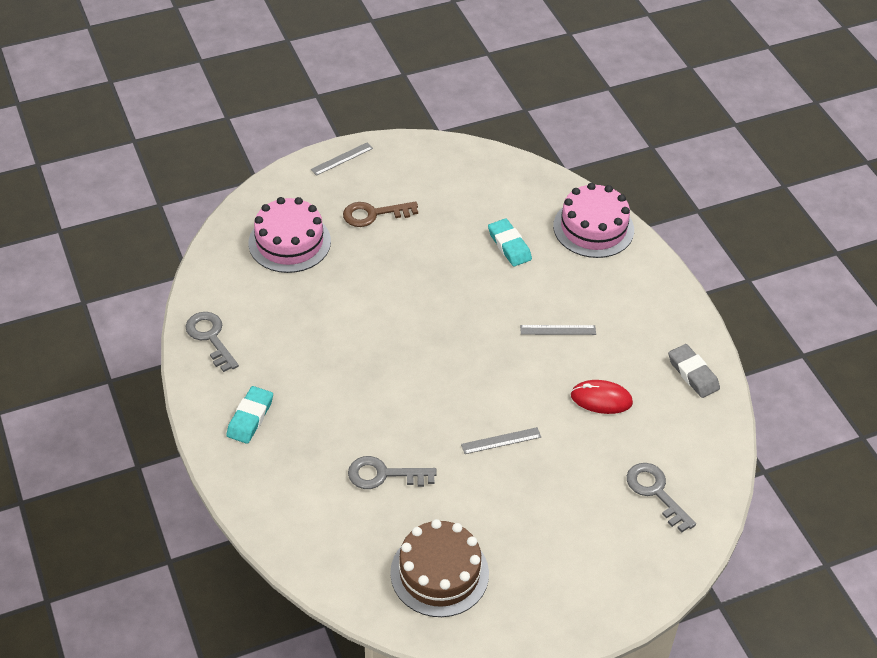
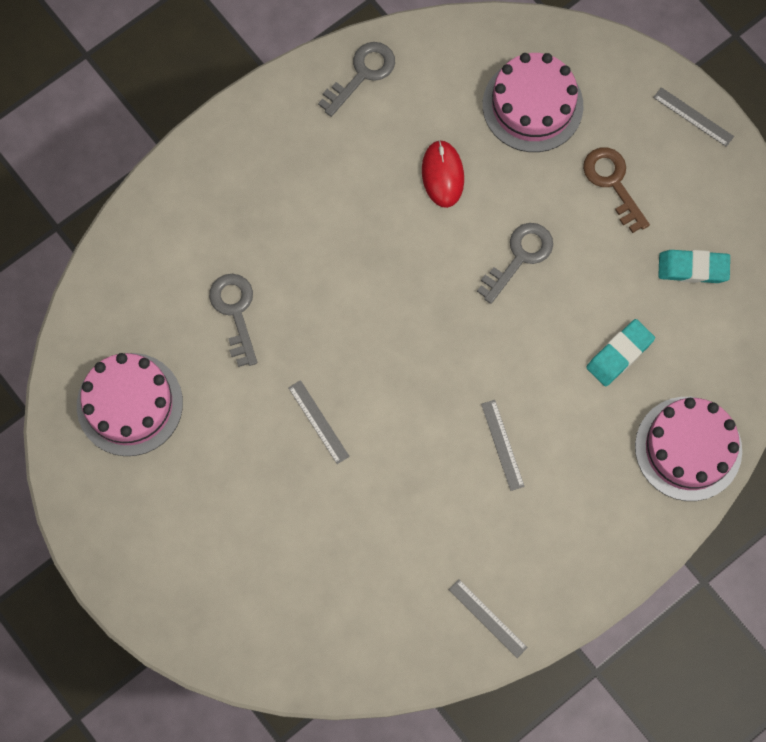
camera: 75 degrees right, 25 degrees up
(250, 418) = (267, 153): turquoise eraser -> turquoise eraser (693, 268)
(439, 573) = (129, 404): brown cake -> pink cake
(601, 399) = (413, 518): red mouse -> red mouse (442, 175)
(655, 492) = (299, 608): grey key -> grey key (519, 257)
(693, 374) = (487, 618): grey eraser -> grey ruler

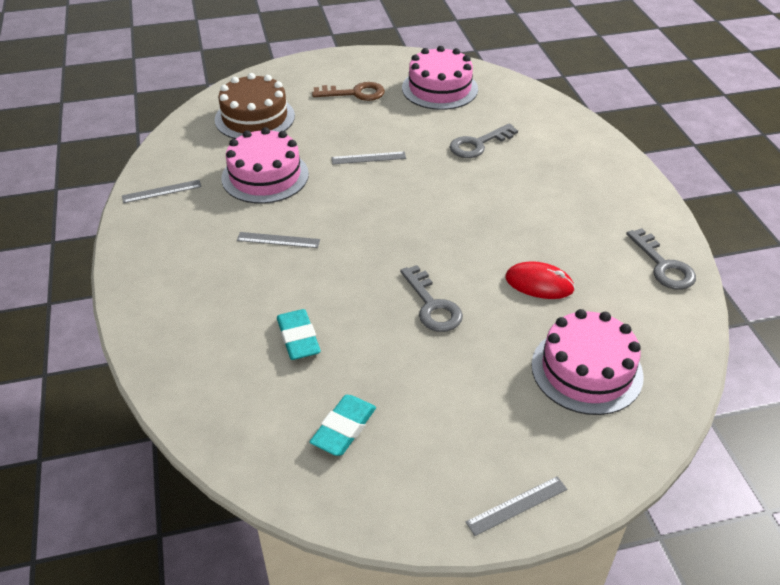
camera: 115 degrees right, 30 degrees down
(235, 312) = (478, 144): grey key -> grey key turned 135 degrees clockwise
(298, 600) = (255, 118): none -> brown cake
(613, 183) = (471, 400): brown key -> brown key (355, 93)
(688, 448) = (180, 351): pink cake -> pink cake (265, 176)

